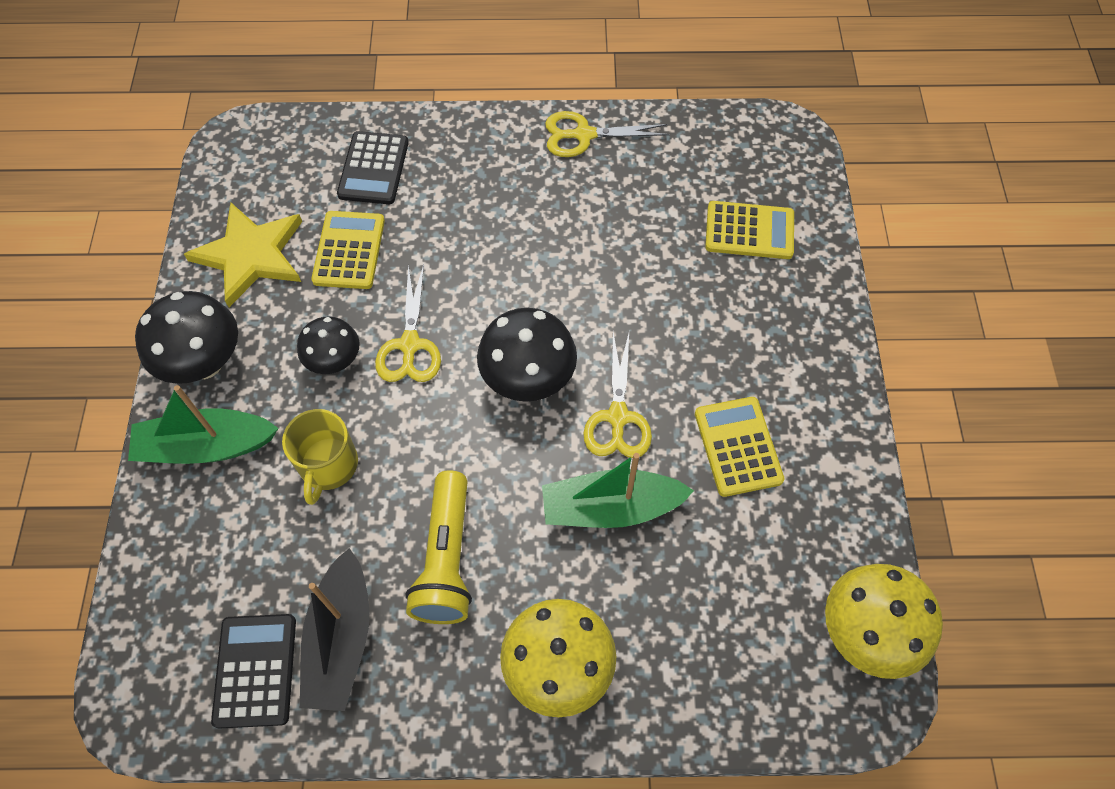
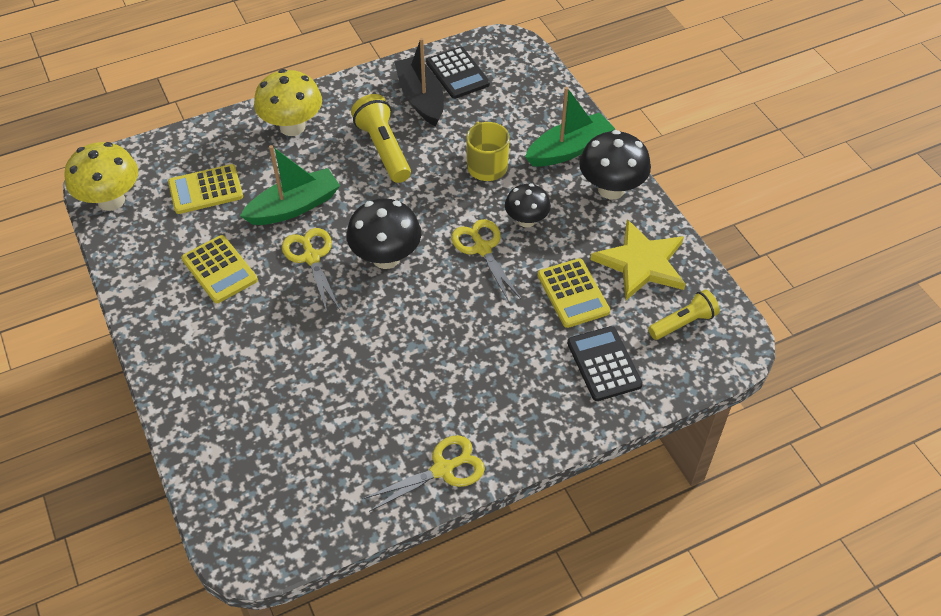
camera: 155 degrees right, 10 degrees down
(265, 177) = (683, 323): none -> yellow flashlight
(749, 231) = (257, 434): yellow calculator -> yellow calculator (206, 190)

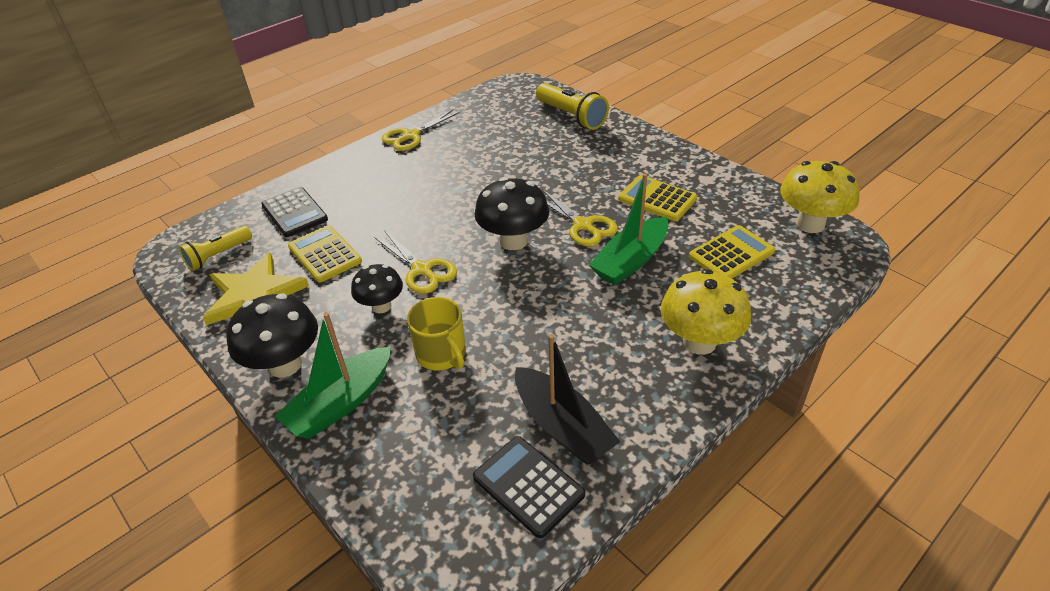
camera: 165 degrees right, 10 degrees down
(383, 149) = (574, 343): yellow flashlight -> yellow flashlight (571, 116)

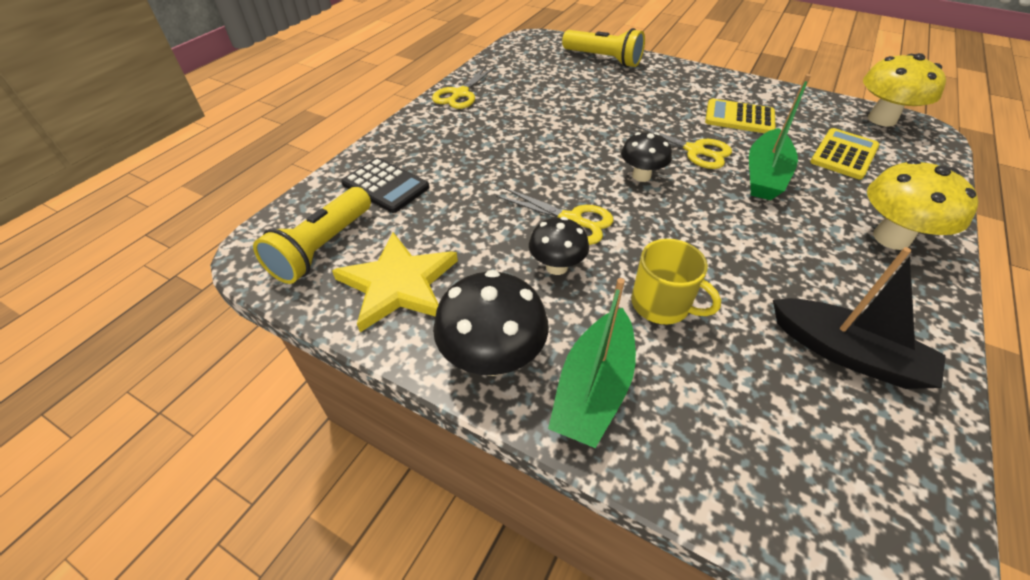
camera: 20 degrees left, 5 degrees up
(218, 256) = (323, 248): yellow flashlight -> yellow flashlight, size x1.51
(325, 254) = (452, 223): yellow calculator -> none
(513, 241) = (641, 176): black mushroom -> black mushroom, size x0.64
(528, 486) = (871, 430): black calculator -> none

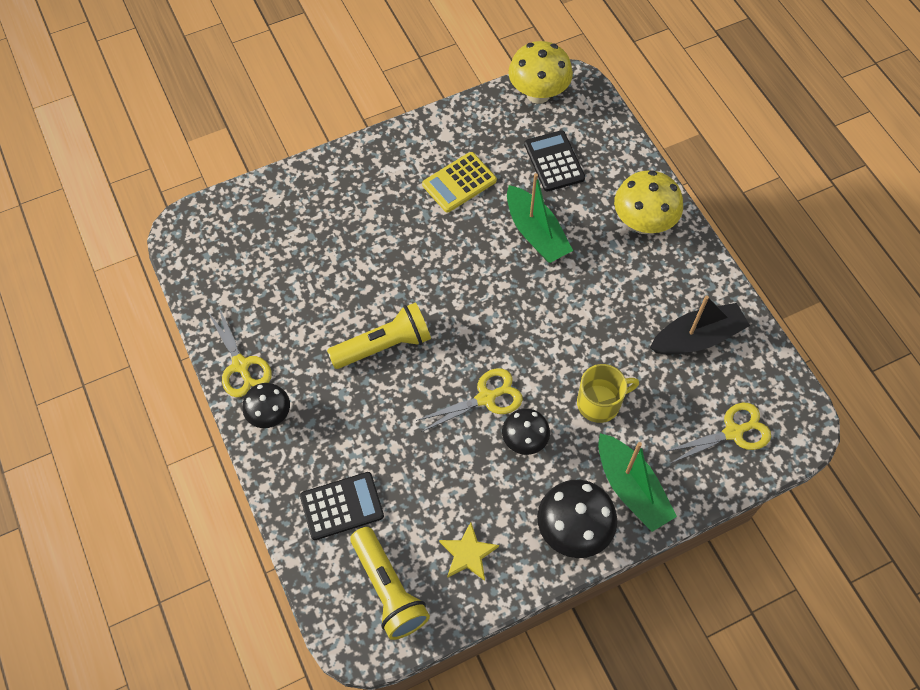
camera: 55 degrees left, 15 degrees up
(398, 284) = (468, 554): yellow star -> yellow star, size x0.58
(603, 59) = (282, 202): yellow flashlight -> yellow flashlight (384, 345)
(641, 176) = (474, 313): black mushroom -> black mushroom (270, 415)
(694, 151) = (473, 252): yellow scissors -> yellow scissors (733, 432)
(844, 154) = (554, 161): yellow calculator -> black calculator

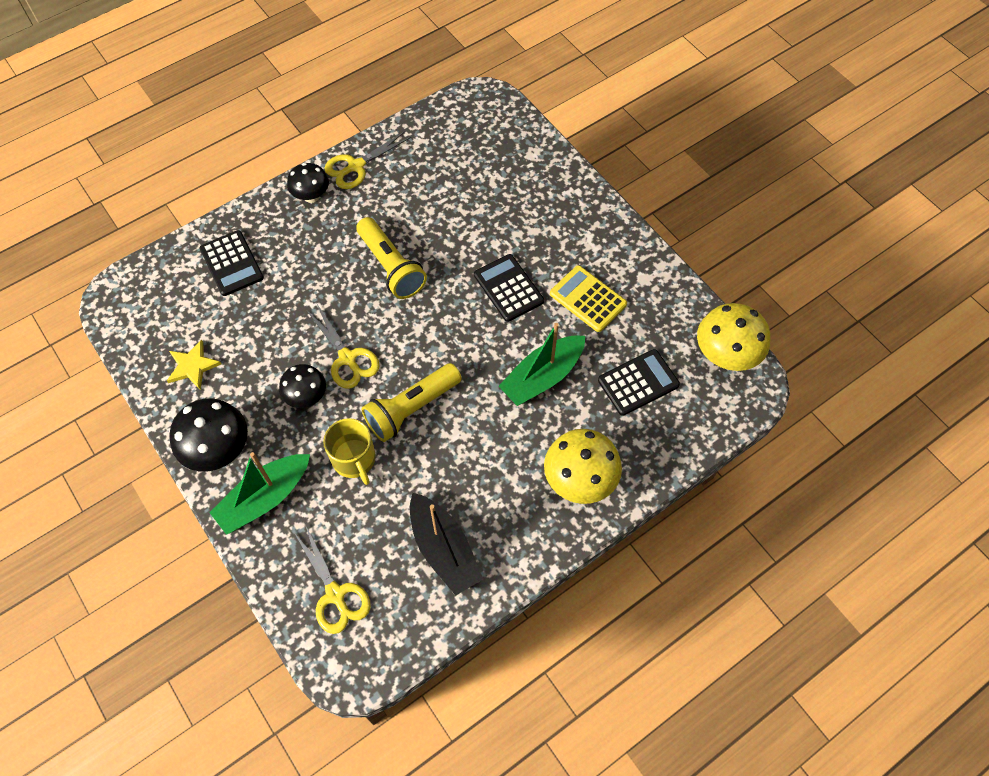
camera: 80 degrees right, 0 degrees up
(388, 589) = (159, 311): yellow flashlight -> yellow flashlight (411, 409)
(433, 245) = (508, 288): none -> black calculator

